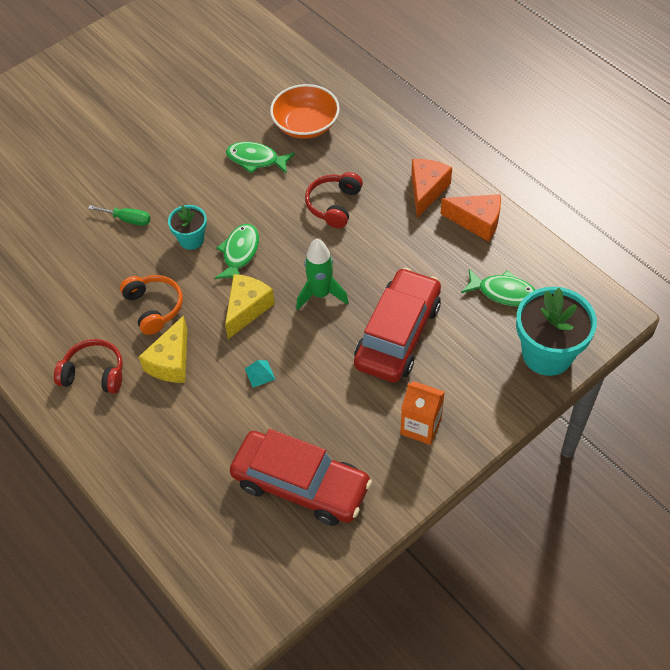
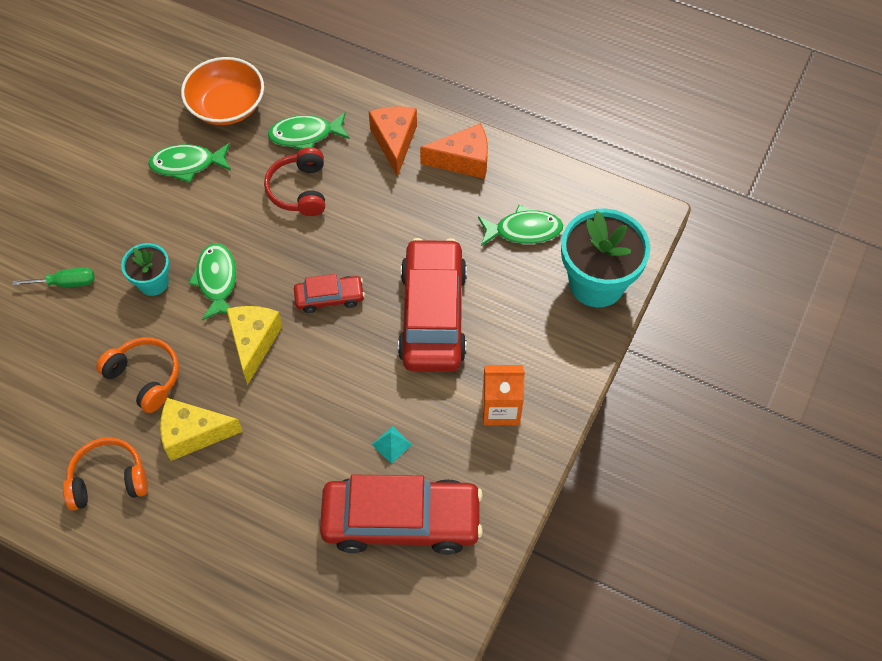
camera: 25 degrees left, 5 degrees up
(94, 373) = (108, 480): red headphones -> orange headphones
(171, 362) = (193, 434): yellow cheese -> yellow cheese turned 90 degrees clockwise
(260, 374) = (301, 412): turquoise pyramid -> turquoise pyramid (391, 444)
(321, 294) = (329, 298): green rocket -> red car
(357, 164) = (305, 135): none -> green fish

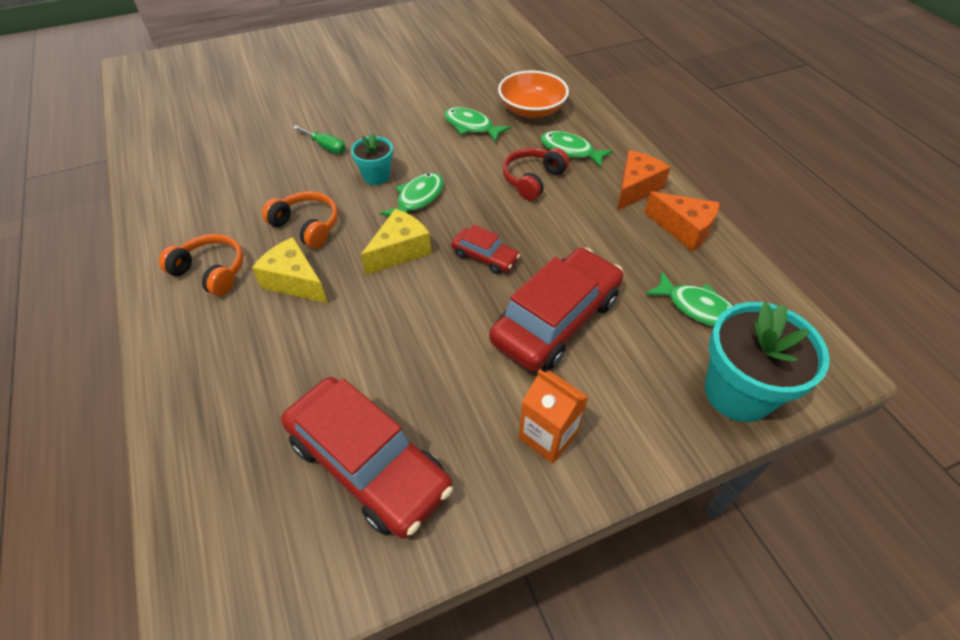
camera: 40 degrees right, 10 degrees down
(145, 377) = (307, 226): orange headphones -> orange headphones turned 45 degrees counterclockwise
(391, 444) = (424, 394): turquoise pyramid -> none

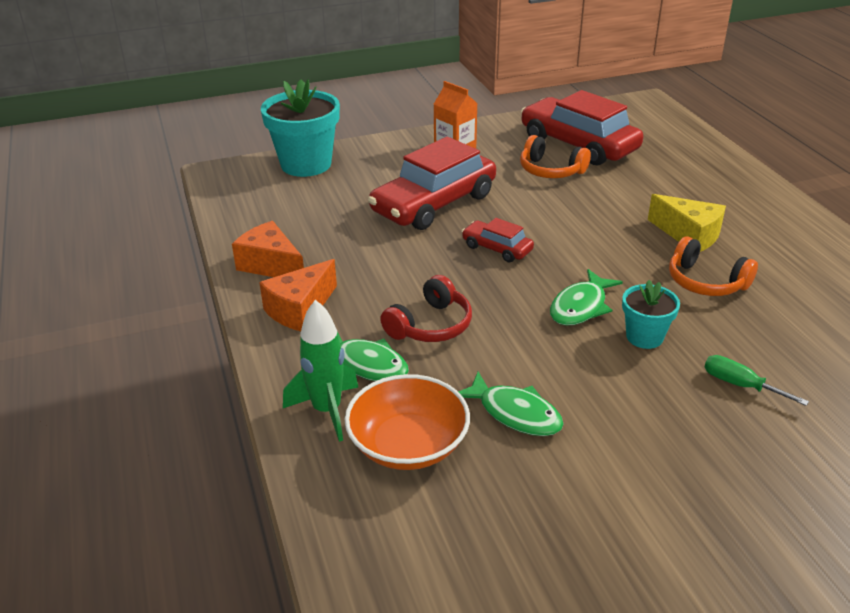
camera: 175 degrees left, 15 degrees down
(211, 272) = (781, 245): orange headphones -> orange headphones (550, 170)
(400, 251) = (589, 256): yellow cheese -> none
(584, 124) = (327, 410): none -> green rocket
(697, 307) = (302, 207): green fish -> none

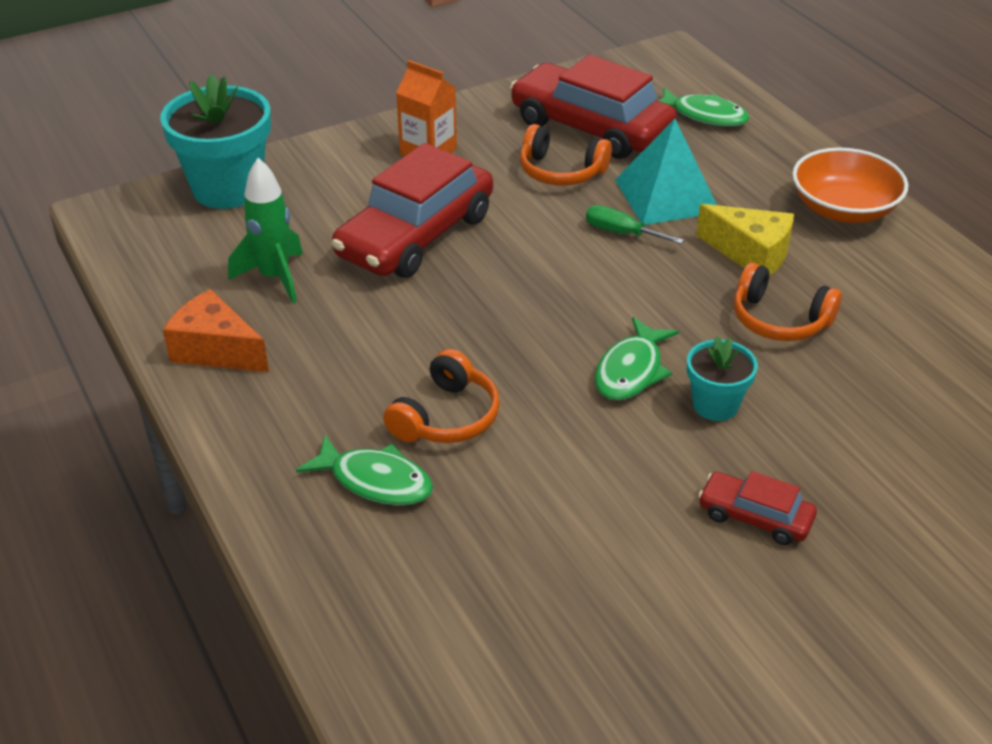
camera: 10 degrees left, 5 degrees up
(300, 309) = (270, 412): orange cheese -> none
(327, 410) = (338, 551): green rocket -> green rocket (274, 277)
(408, 444) = (450, 585): orange bowl -> orange bowl (843, 209)
(430, 325) = (446, 417): red headphones -> orange headphones
(497, 248) = (511, 296): red car -> red car (755, 517)
(515, 413) = (574, 527): green fish -> green fish (704, 116)
(629, 191) = (666, 195): none -> turquoise pyramid
(740, 385) = (837, 458): green screwdriver -> green screwdriver (621, 233)

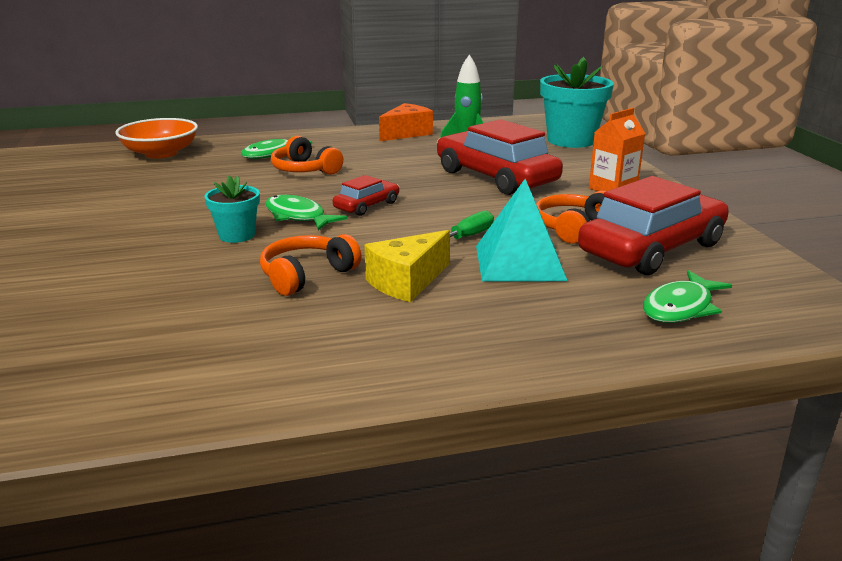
camera: 105 degrees right, 15 degrees down
(755, 517) = (128, 229): red car -> red car (367, 206)
(843, 209) = (459, 347): orange bowl -> orange bowl (161, 153)

